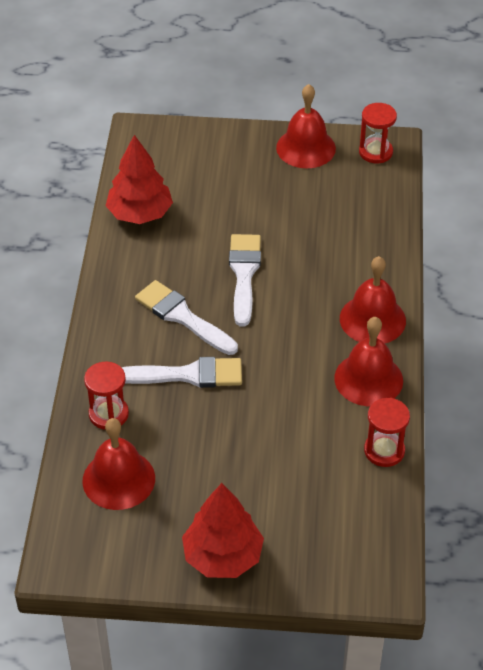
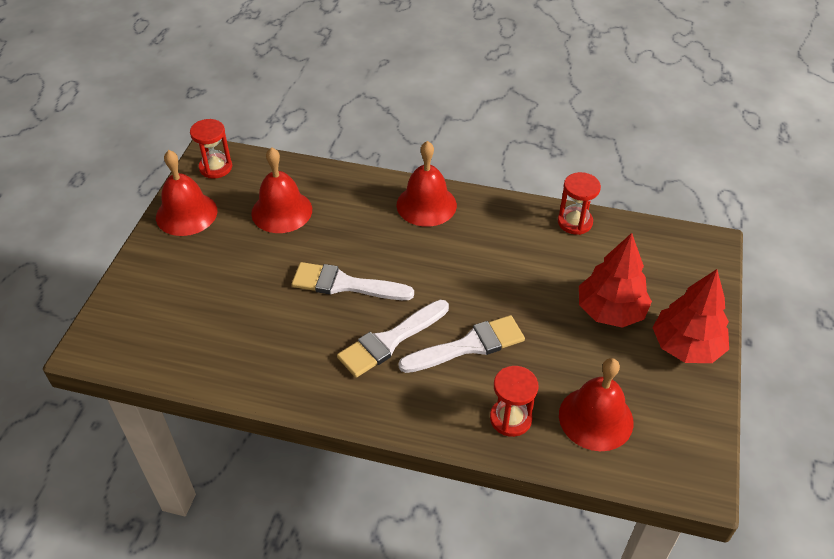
camera: 80 degrees left, 0 degrees up
(140, 214) = (226, 360): red tree -> red tree (610, 311)
(187, 375) = (468, 346): white brush -> white brush turned 60 degrees clockwise
(368, 379) = (495, 218): red bell -> red bell (281, 211)

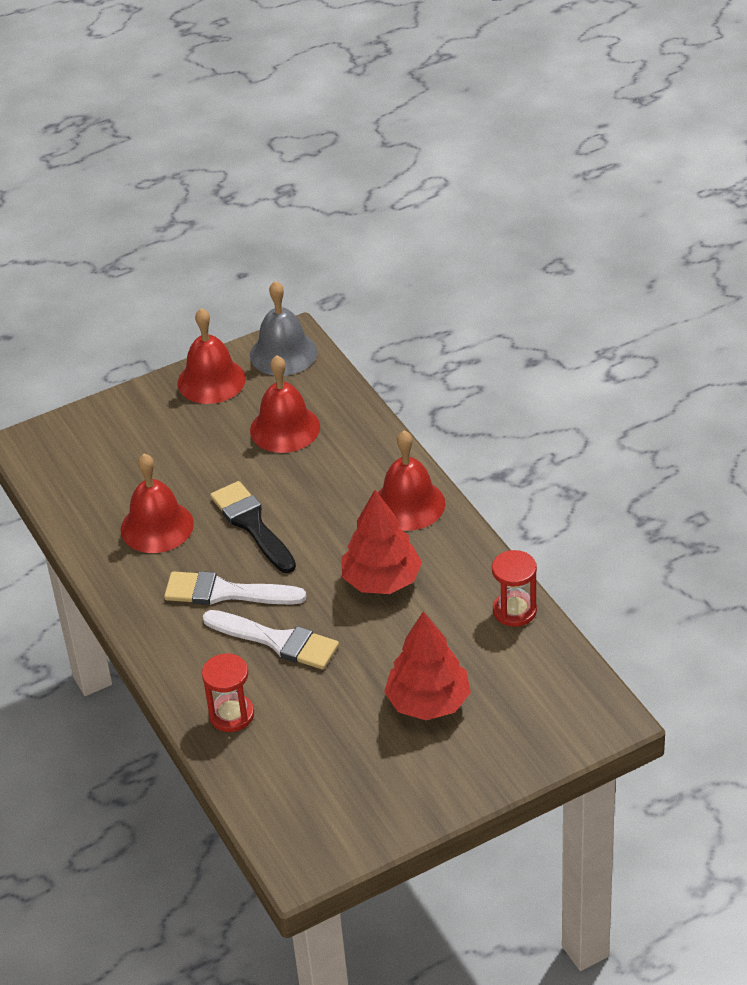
camera: 50 degrees right, 5 degrees down
(215, 167) = (283, 353): red hourglass -> grey bell
(345, 284) = (252, 524): white brush -> black brush
(596, 418) = (293, 765): red bell -> red bell (157, 526)
(686, 346) = (447, 776): red tree -> red tree (381, 581)

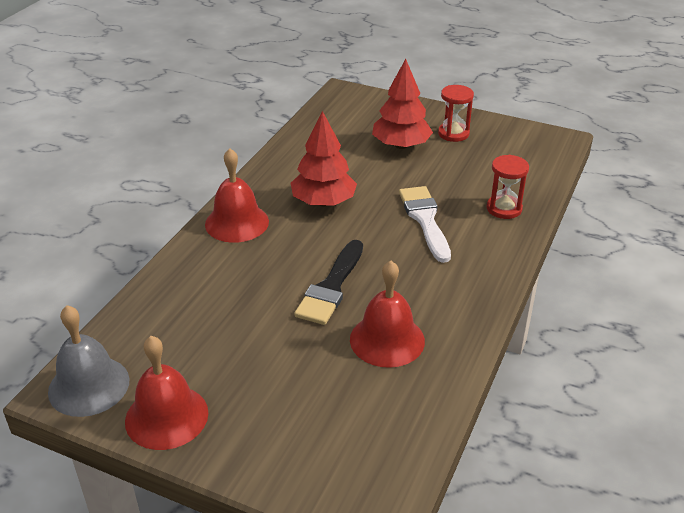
camera: 130 degrees left, 5 degrees down
(226, 592) = (411, 264): white brush -> none
(285, 428) = (200, 328): red bell -> none
(514, 611) = (295, 145): red hourglass -> red hourglass (453, 133)

